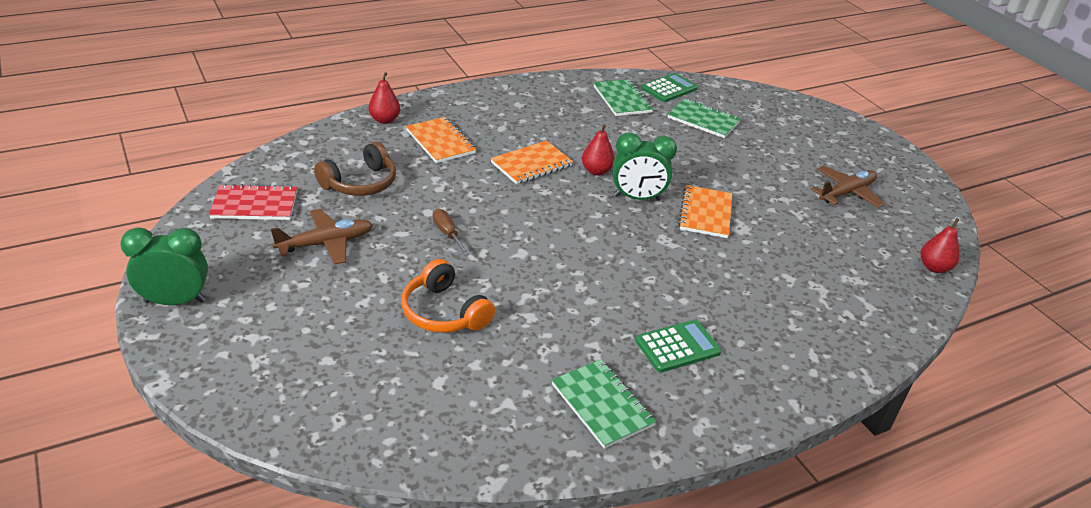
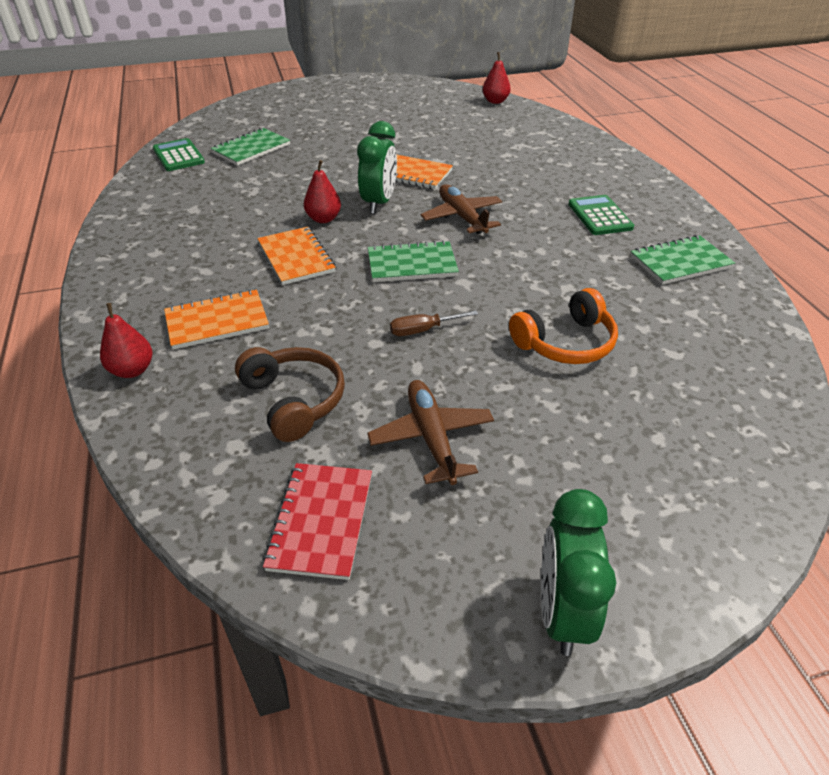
camera: 75 degrees left, 5 degrees up
(622, 99) = (185, 185): green notebook -> green notebook (412, 264)
(846, 193) = (394, 111): brown plane -> brown plane (462, 217)

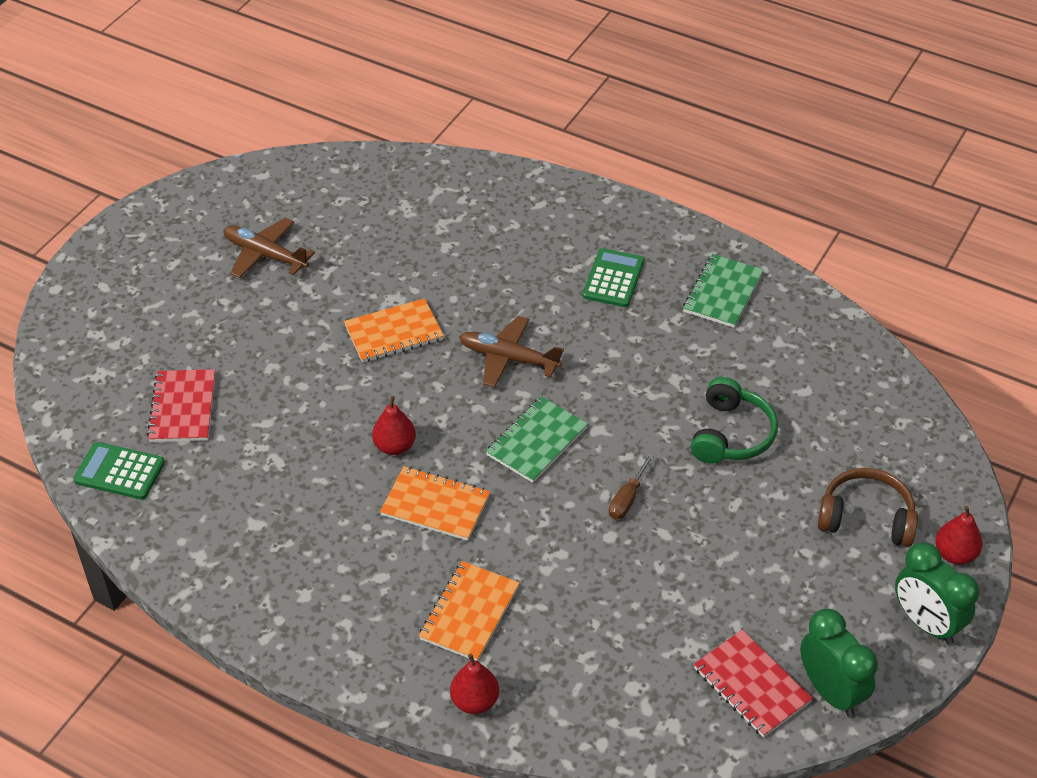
camera: 45 degrees left, 5 degrees up
(251, 149) = (182, 408): green notebook -> red notebook
(294, 400) = (622, 625): brown headphones -> brown headphones (866, 517)
(379, 203) = (416, 392): green clock -> green clock (830, 691)
(431, 438) = (740, 578): brown plane -> brown plane (265, 255)
(495, 101) = (335, 166): red pear -> red pear (954, 554)
(566, 343) = (731, 434): orange headphones -> green headphones
(600, 216) = (613, 278): green calculator -> green calculator turned 75 degrees clockwise

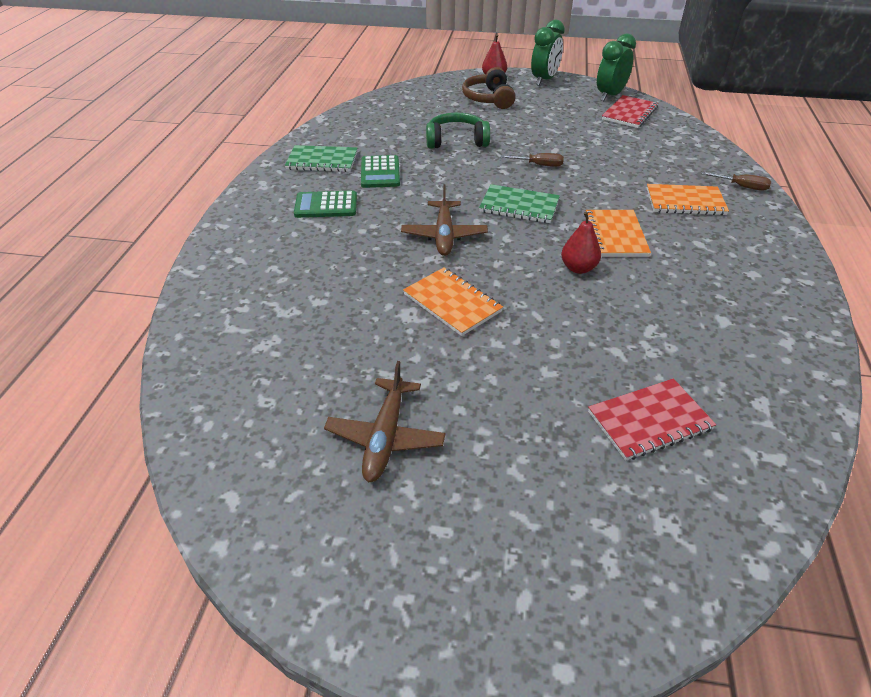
camera: 110 degrees left, 5 degrees down
(119, 472) = (767, 439): green calculator -> green calculator (380, 172)
(475, 701) = (741, 187): red pear -> brown screwdriver

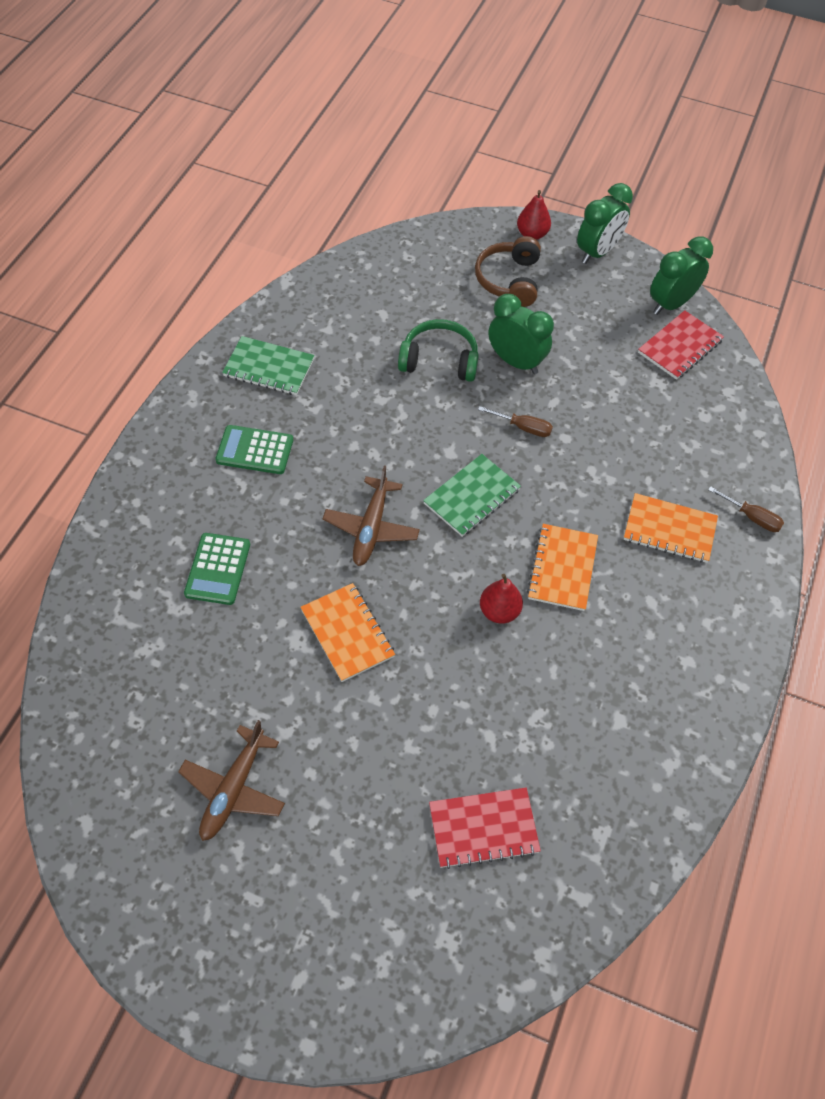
camera: 10 degrees right, 15 degrees up
(380, 172) = (331, 403): green calculator -> green calculator (218, 569)
(515, 134) = (515, 362): none -> green clock
(519, 206) = (472, 497): green notebook -> green notebook turned 75 degrees counterclockwise

